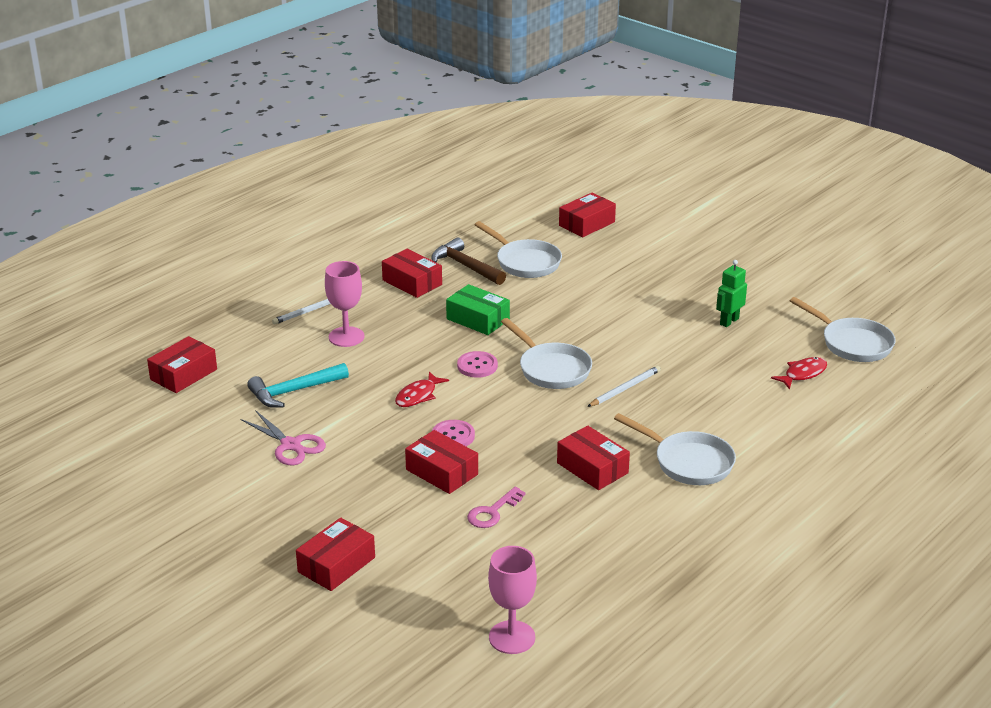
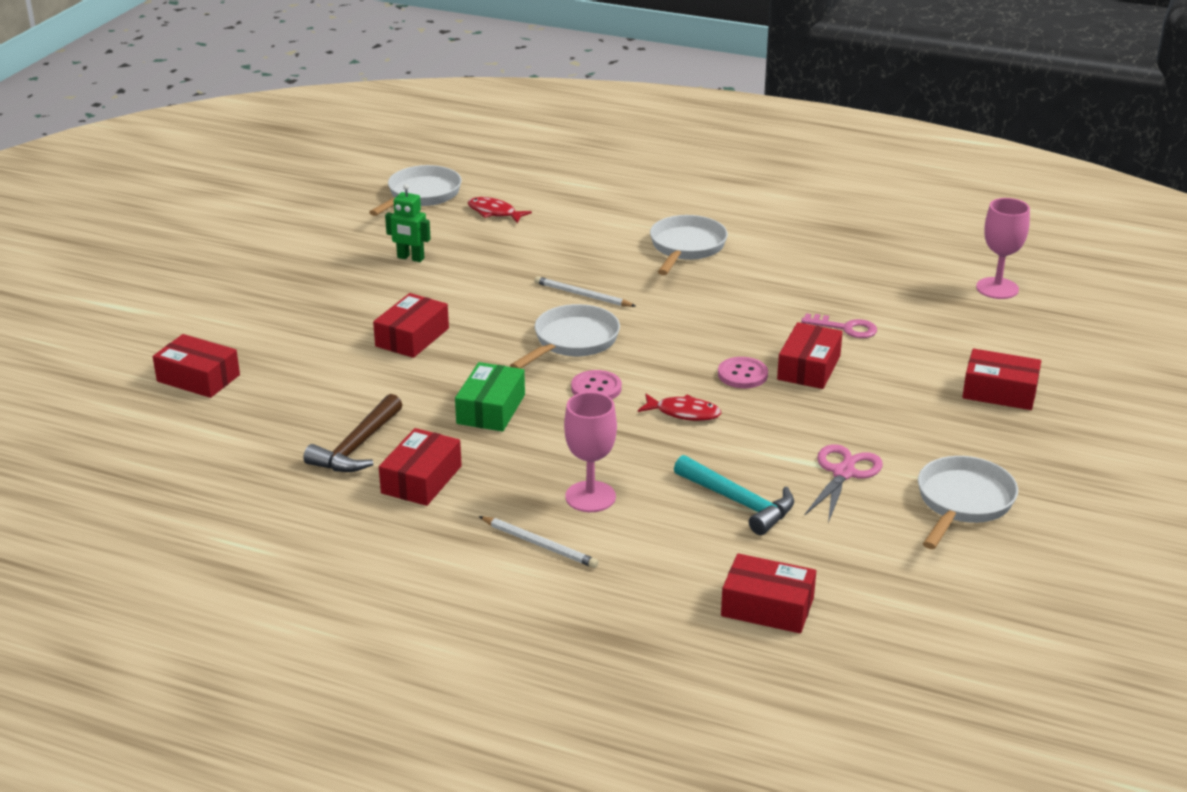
camera: 110 degrees left, 0 degrees up
(525, 262) = (327, 404): white pan -> white pan (962, 503)
(592, 468) = (733, 291): red box -> red box (412, 337)

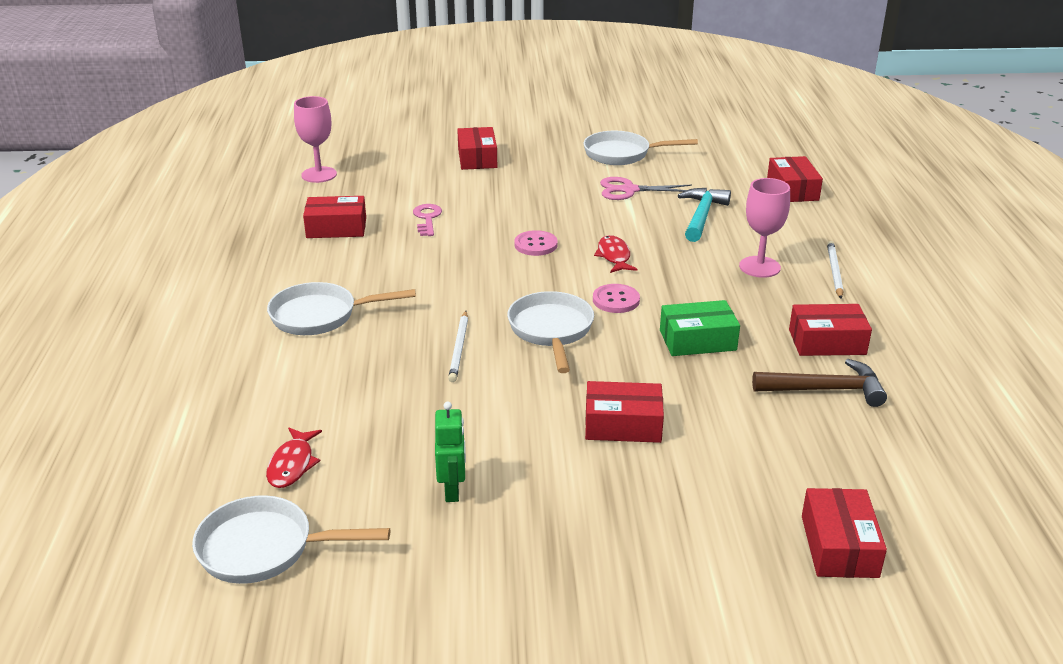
camera: 115 degrees left, 0 degrees up
(572, 342) = (551, 331): white pan -> white pan turned 75 degrees clockwise
(808, 368) = (502, 222): red box -> red box (336, 228)

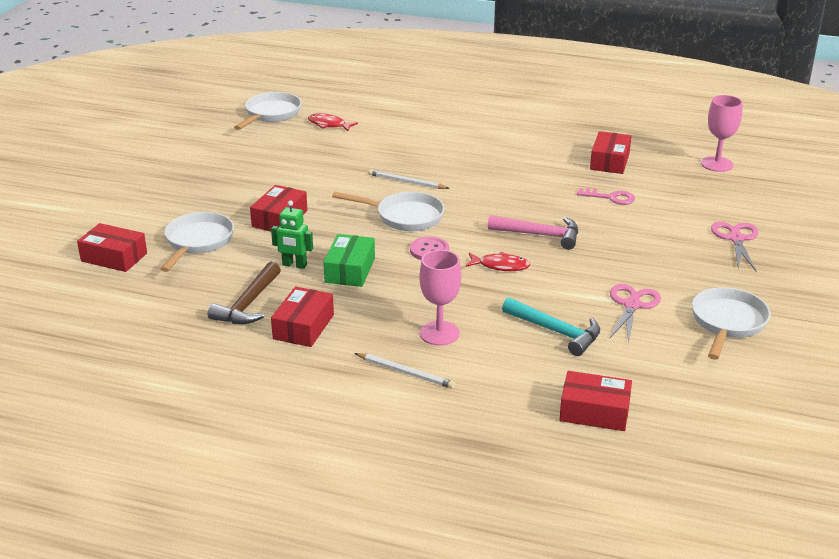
camera: 110 degrees right, 0 degrees up
(320, 316) = (479, 144): white pan -> white pan (197, 242)
(452, 490) = (269, 160): green robot -> green robot (294, 265)
(477, 158) = (736, 239): red box -> pink scissors
(536, 245) = (540, 235): pink button -> pink hammer

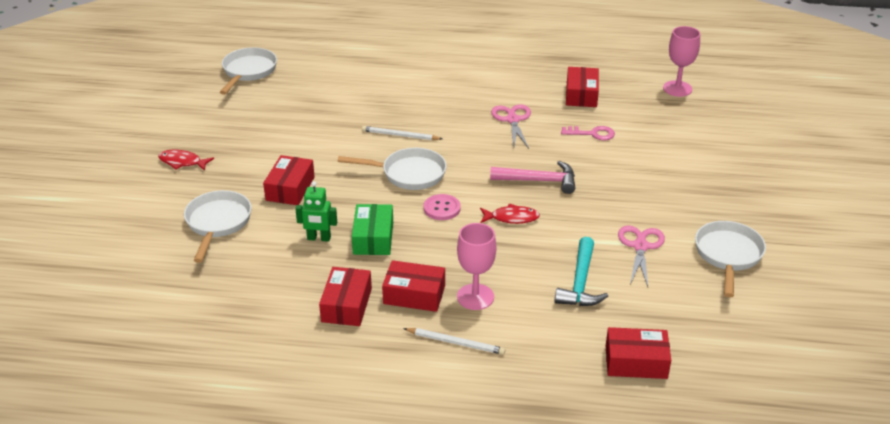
camera: 10 degrees left, 5 degrees up
(114, 257) = (139, 249): red box -> red box (414, 295)
(248, 304) = (286, 286): brown hammer -> none
(329, 125) = (308, 78): red fish -> red fish (182, 162)
(556, 332) = (580, 282): turquoise hammer -> turquoise hammer turned 75 degrees clockwise
(736, 239) = (714, 166): pink scissors -> pink scissors (512, 120)

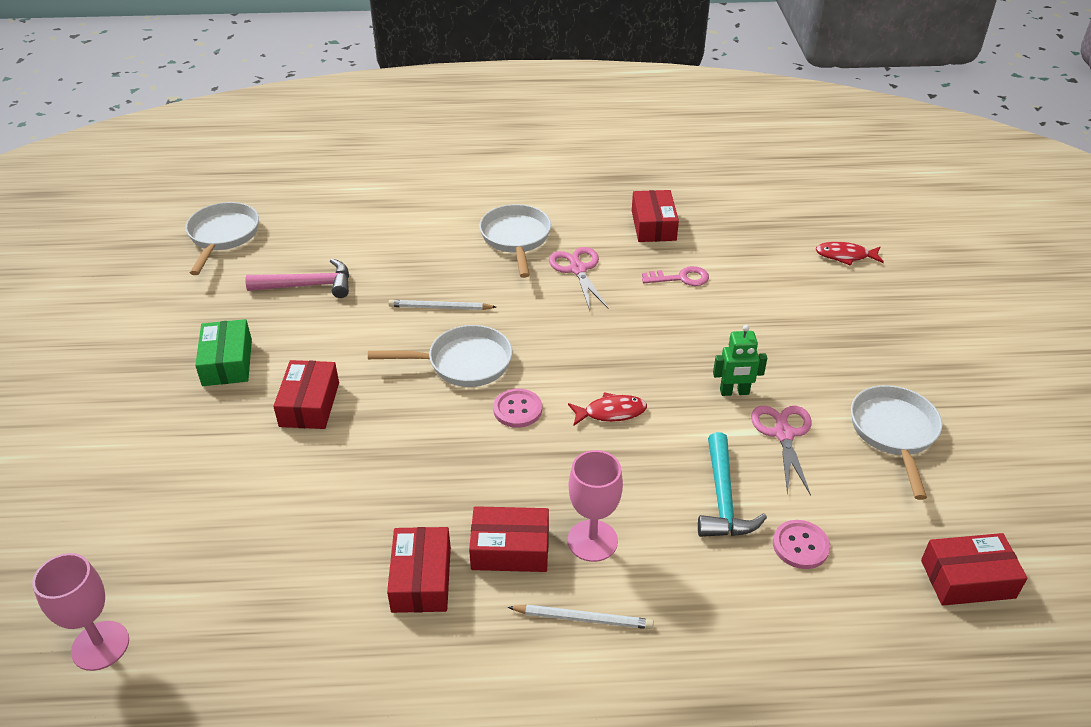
camera: 10 degrees left, 5 degrees up
(182, 162) = (154, 381): red fish -> red fish (845, 256)
(217, 223) = (218, 471): white pan -> white pan (516, 239)
(319, 238) = (363, 477): green robot -> green robot (734, 392)
(373, 238) = (436, 467): green box -> green box (227, 362)
(539, 181) = (632, 353): pink hammer -> pink hammer (308, 286)
(630, 318) = (800, 546): none -> pink button
(636, 362) = (827, 613): red box -> red box (967, 579)
(677, 88) = (765, 205): pink goblet -> pink goblet (100, 645)

